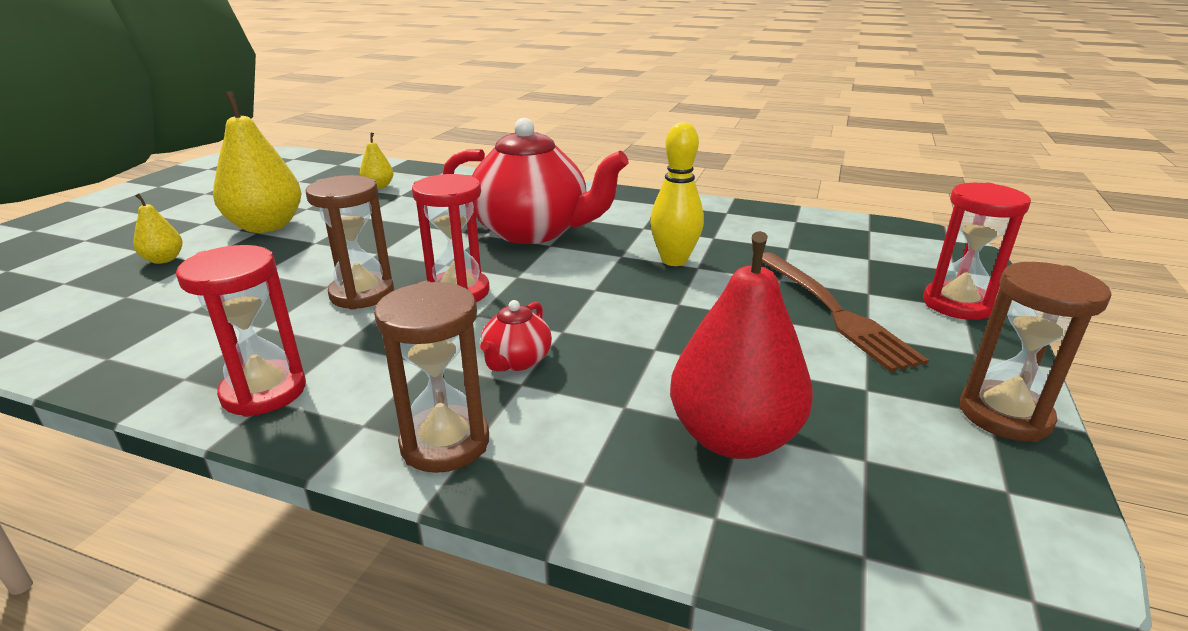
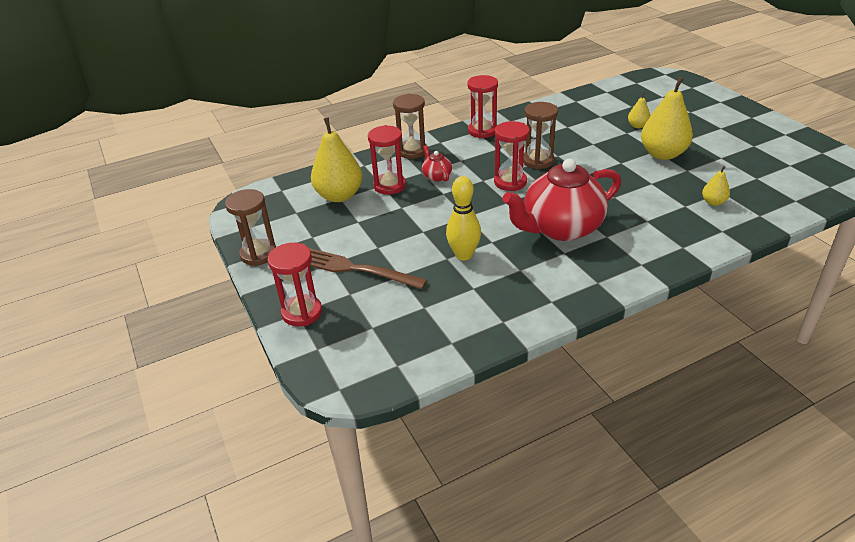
camera: 135 degrees right, 10 degrees up
(614, 395) = (389, 186): none -> red hourglass
(733, 438) = (339, 196): red pear -> yellow pear

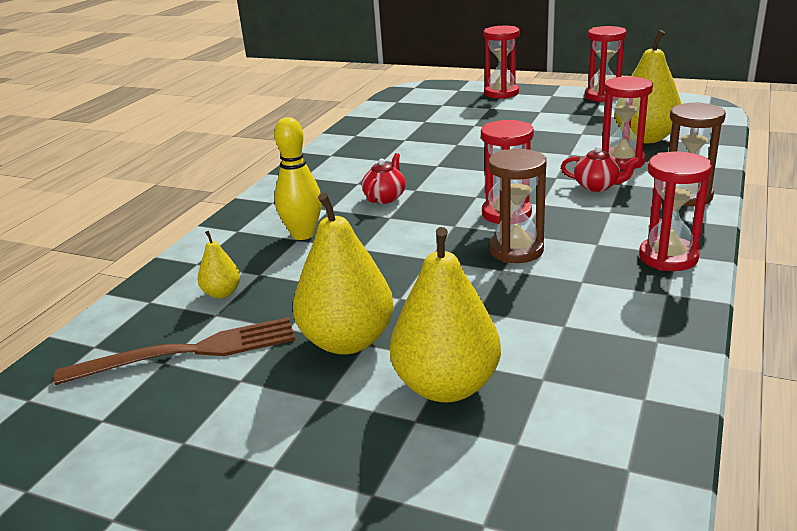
camera: 140 degrees right, 10 degrees down
(258, 254) = (602, 96): brown hourglass -> red hourglass
(356, 269) = (513, 116): brown fork -> brown fork (188, 352)
(464, 255) = (446, 150): yellow bowling pin -> yellow bowling pin (303, 234)
(561, 228) = (385, 198): red teapot -> red teapot, size x0.42
(637, 126) = (446, 386): yellow pear -> yellow pear, size x2.09

